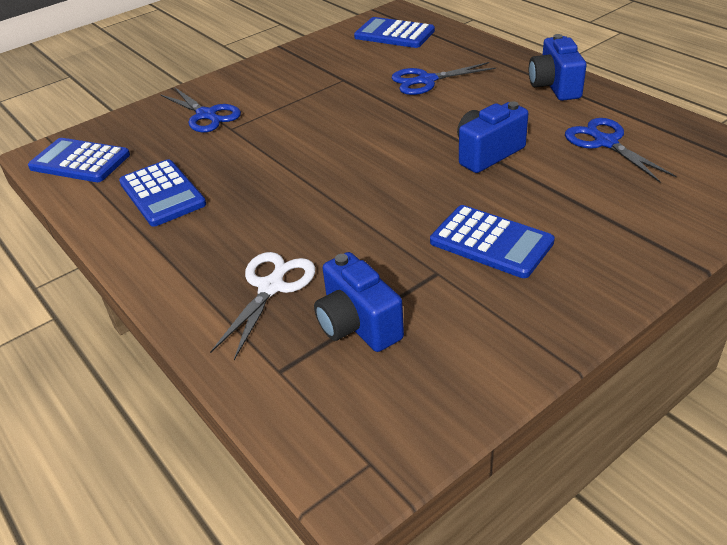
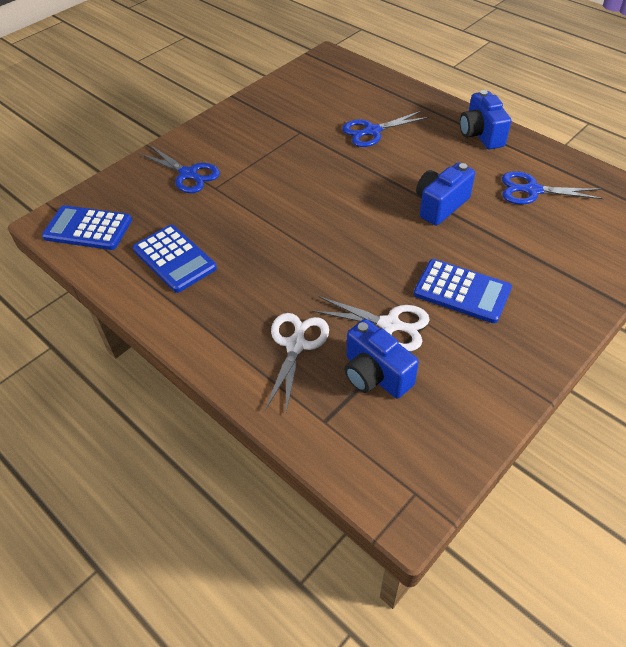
camera: 10 degrees left, 10 degrees up
(392, 272) = (390, 325): none -> white scissors
(394, 34) = (332, 81): blue calculator -> none
(605, 142) = (532, 190): blue scissors -> blue scissors turned 45 degrees counterclockwise

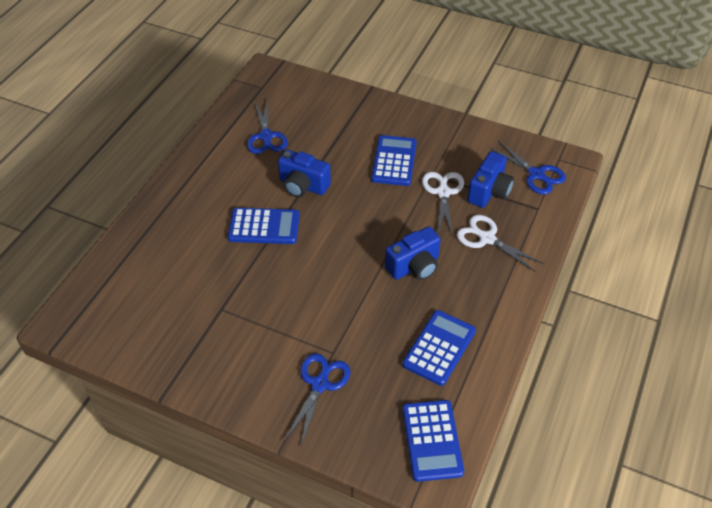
camera: 110 degrees left, 0 degrees up
(296, 345) = (486, 238): white scissors -> white scissors turned 45 degrees clockwise
(372, 131) = (207, 251): blue scissors -> blue scissors (536, 174)
(389, 169) = (264, 227): none -> blue calculator
(480, 135) = (195, 174): blue camera -> blue camera (414, 266)

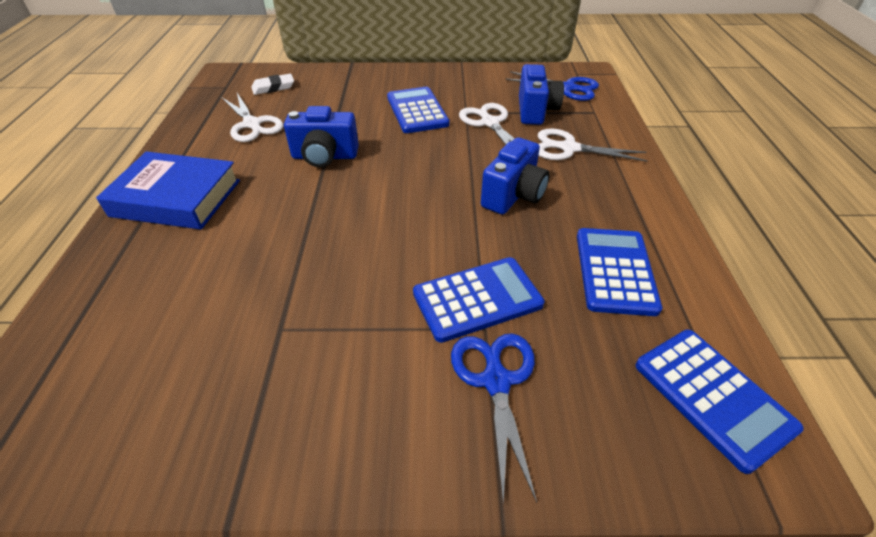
camera: 25 degrees left, 5 degrees down
(195, 191) = (176, 198): none -> blue book
(264, 227) = (295, 209): blue calculator -> blue calculator (477, 299)
(266, 136) = (252, 124): blue scissors -> white scissors
(297, 99) = (273, 87): none -> white eraser

